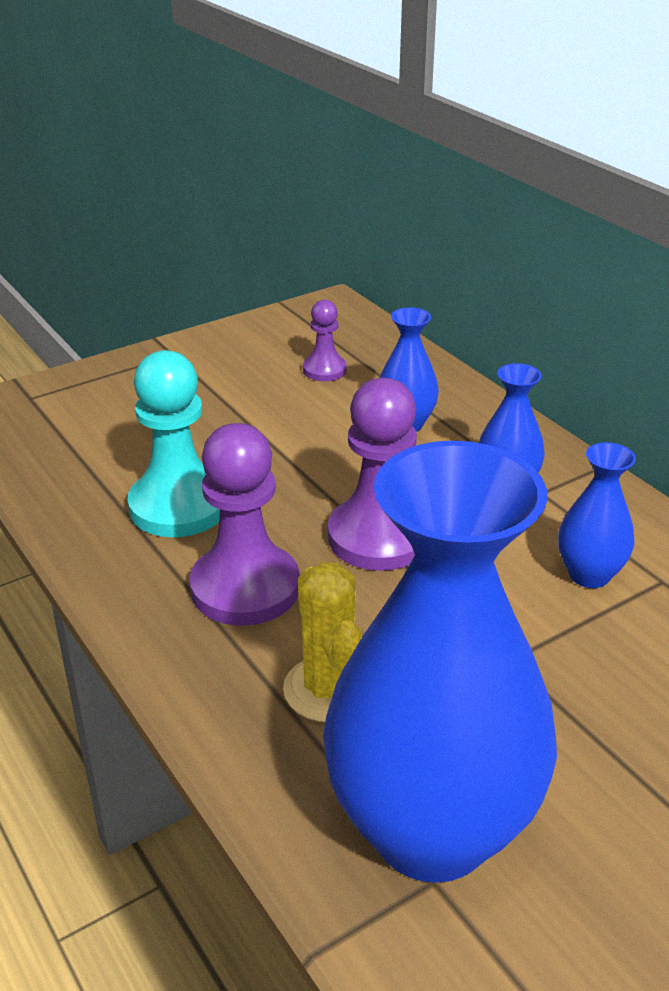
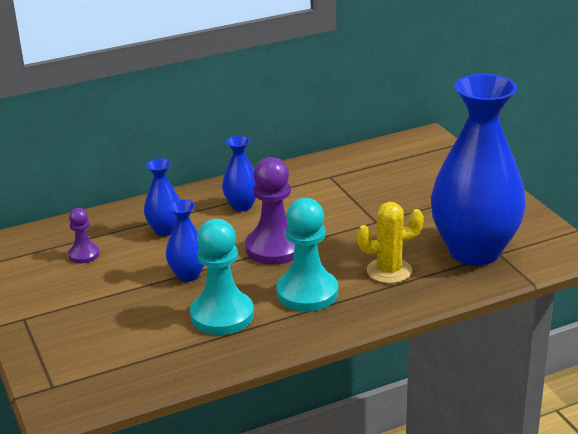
camera: 80 degrees left, 5 degrees down
(245, 588) = (307, 293): purple pawn -> turquoise pawn
(589, 574) = (321, 193): blue vase -> blue vase (188, 275)

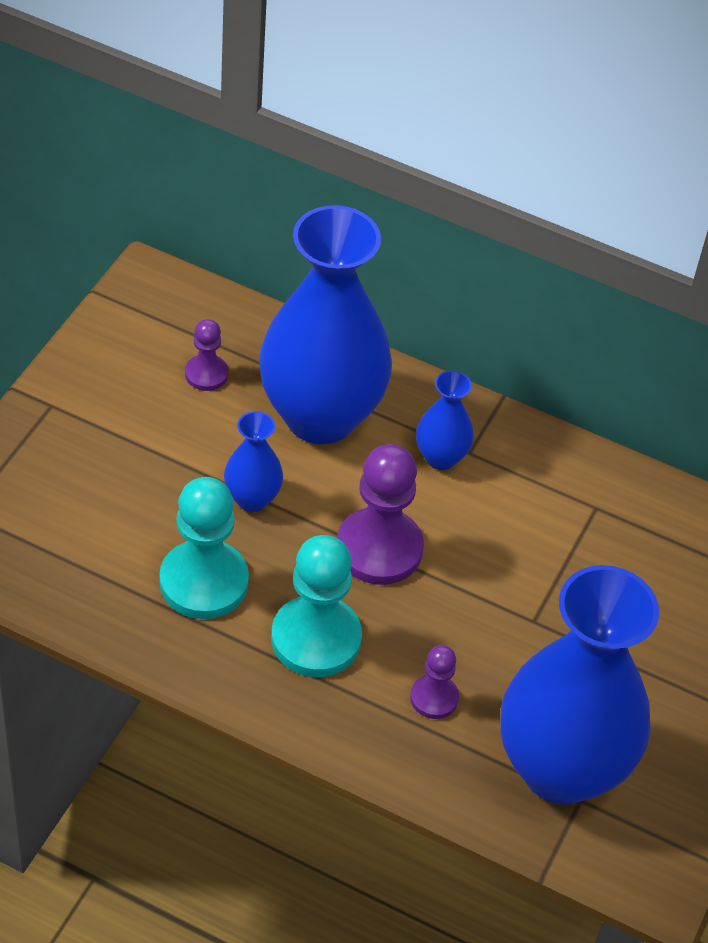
camera: 45 degrees right, 20 degrees up
(165, 230) = (320, 416): blue vase -> blue vase, size x2.28
(389, 271) = (434, 698): yellow cactus -> purple pawn

